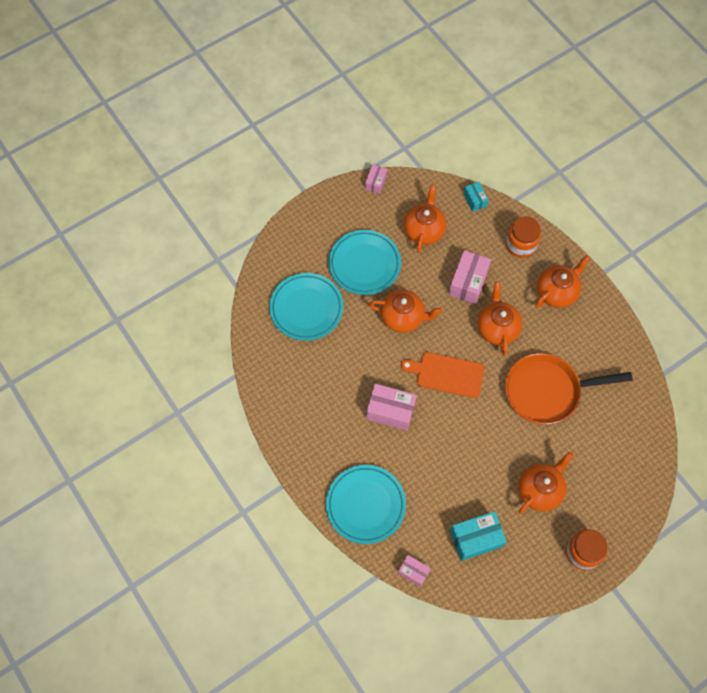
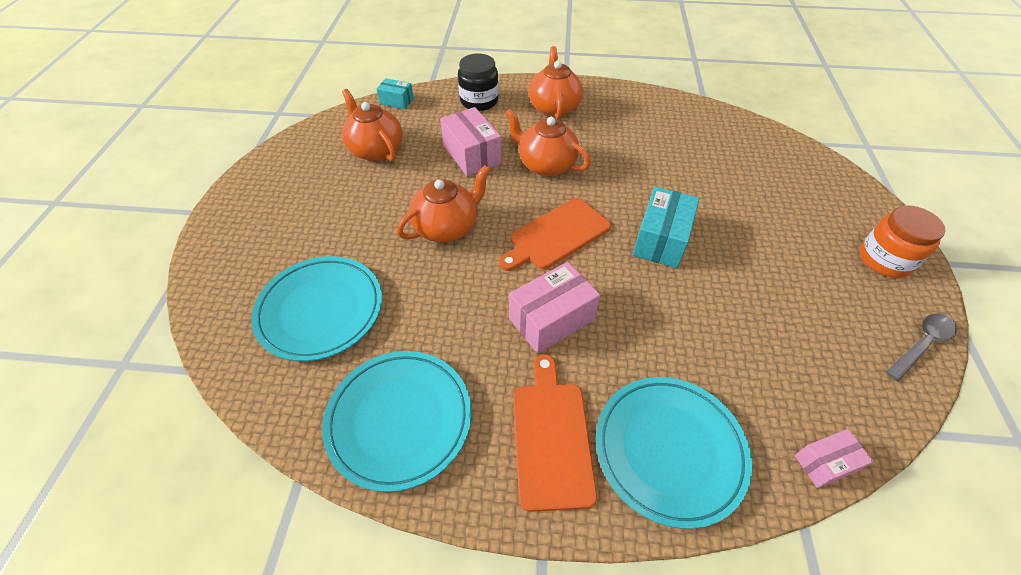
camera: 50 degrees left, 15 degrees down
(331, 454) = (551, 437): none -> orange cutting board
(364, 264) = (345, 218): turquoise plate -> turquoise plate (399, 420)
(376, 182) = (277, 151): pink box -> none
(476, 539) = (808, 349): turquoise box -> turquoise box (661, 240)
(521, 244) = (479, 101): orange jar -> black jar
(528, 592) = (922, 344): none -> grey spoon
(540, 490) = (775, 247): orange teapot -> none
(547, 391) = (654, 173): orange pan -> none

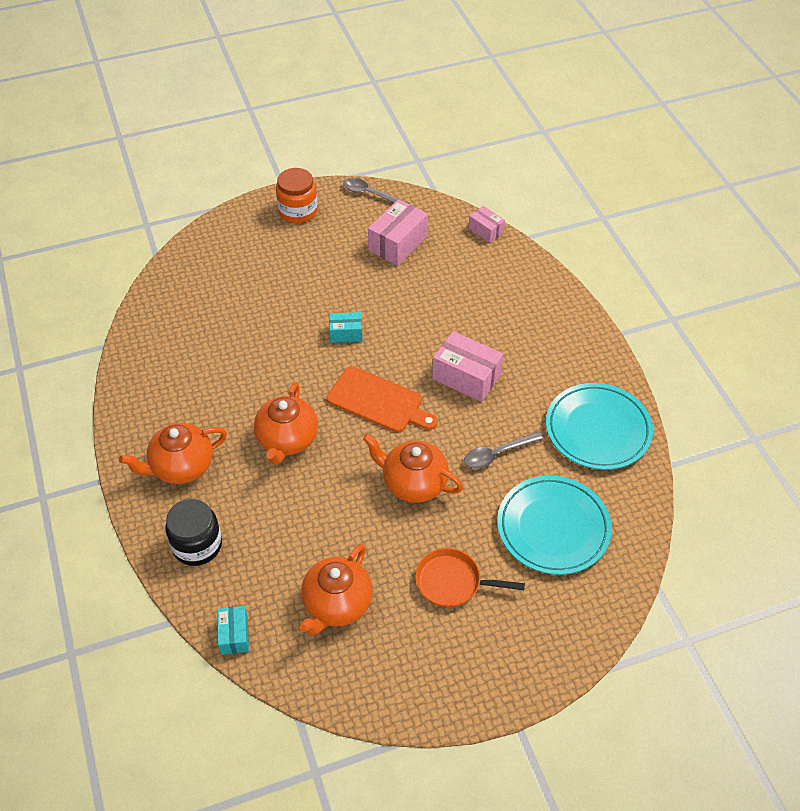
camera: 115 degrees left, 0 degrees up
(335, 217) = (452, 582): none -> orange pan
(435, 302) = (497, 454): none -> grey spoon
(472, 155) = (301, 509): pink box -> pink box (398, 243)
(551, 437) = (554, 349): orange cutting board -> none
(661, 240) = (346, 333): turquoise box -> turquoise box, size x0.58
(669, 450) = (523, 294): turquoise plate -> none

